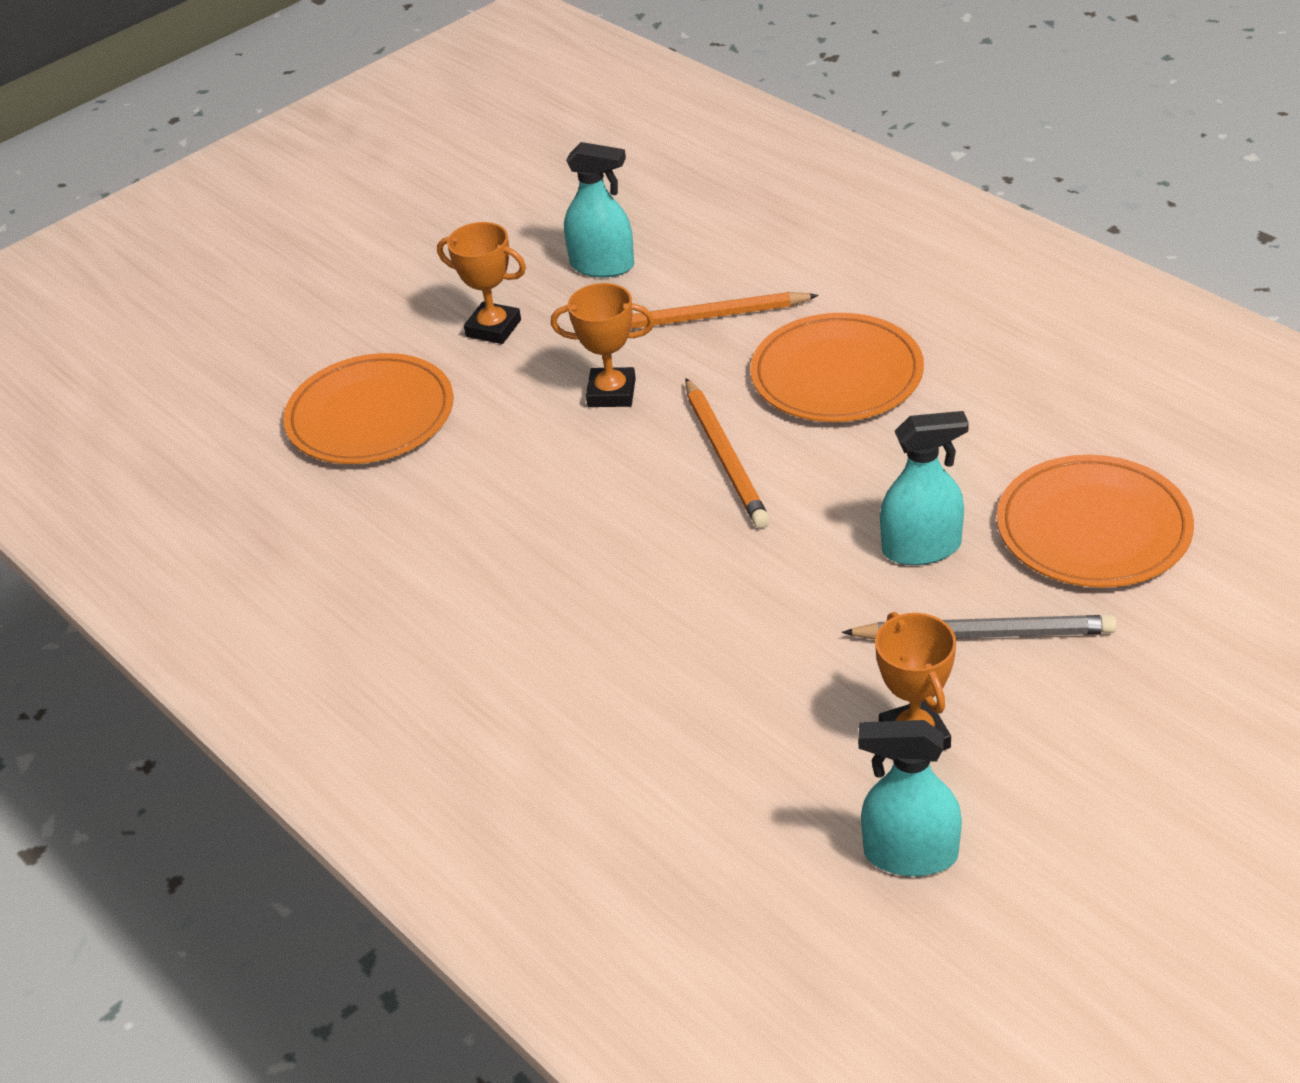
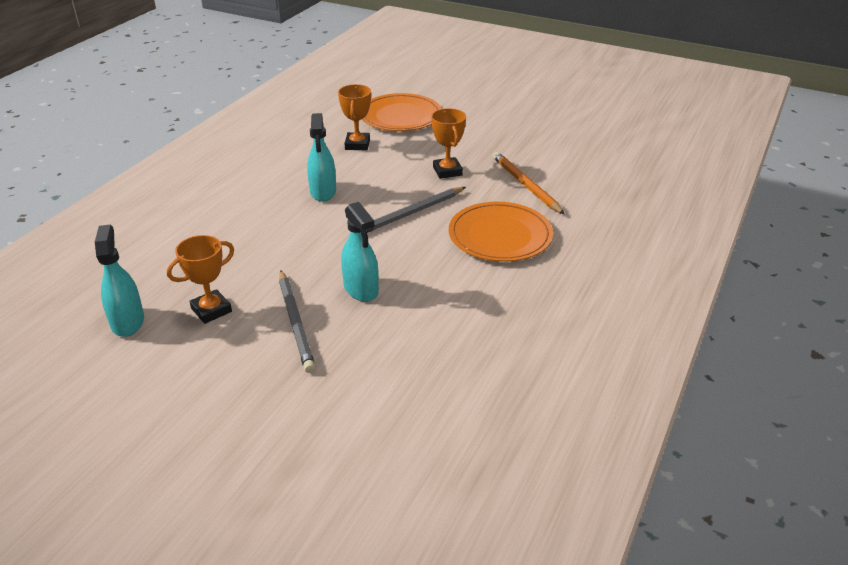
camera: 65 degrees right, 5 degrees down
(493, 328) = (481, 131): orange trophy -> orange trophy (357, 144)
(602, 266) = (551, 148): turquoise spray bottle -> turquoise spray bottle (323, 192)
(725, 457) = (412, 213): orange pencil -> grey pencil
(1093, 528) = (401, 353): orange plate -> none

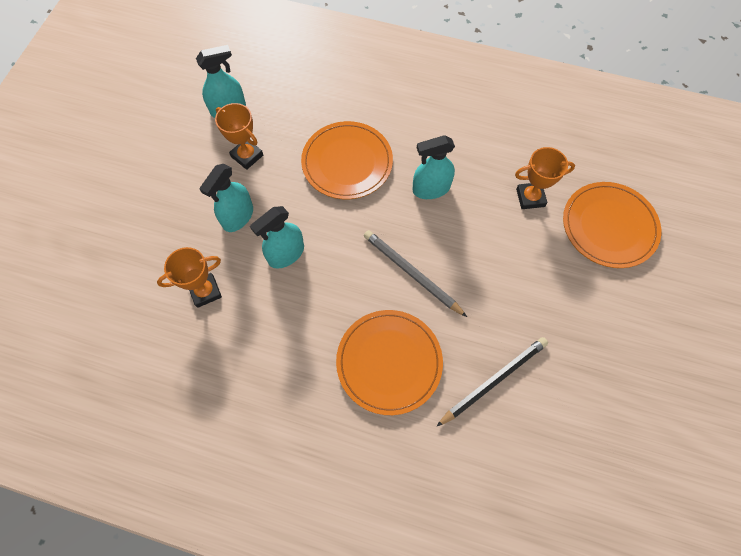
camera: 80 degrees right, 30 degrees up
(263, 238) = (347, 162): none -> orange plate
(296, 322) = (238, 217): grey pencil -> turquoise spray bottle
(447, 171) = (501, 294): orange trophy -> orange trophy (205, 291)
(525, 185) = (493, 380): orange pencil -> black pencil

